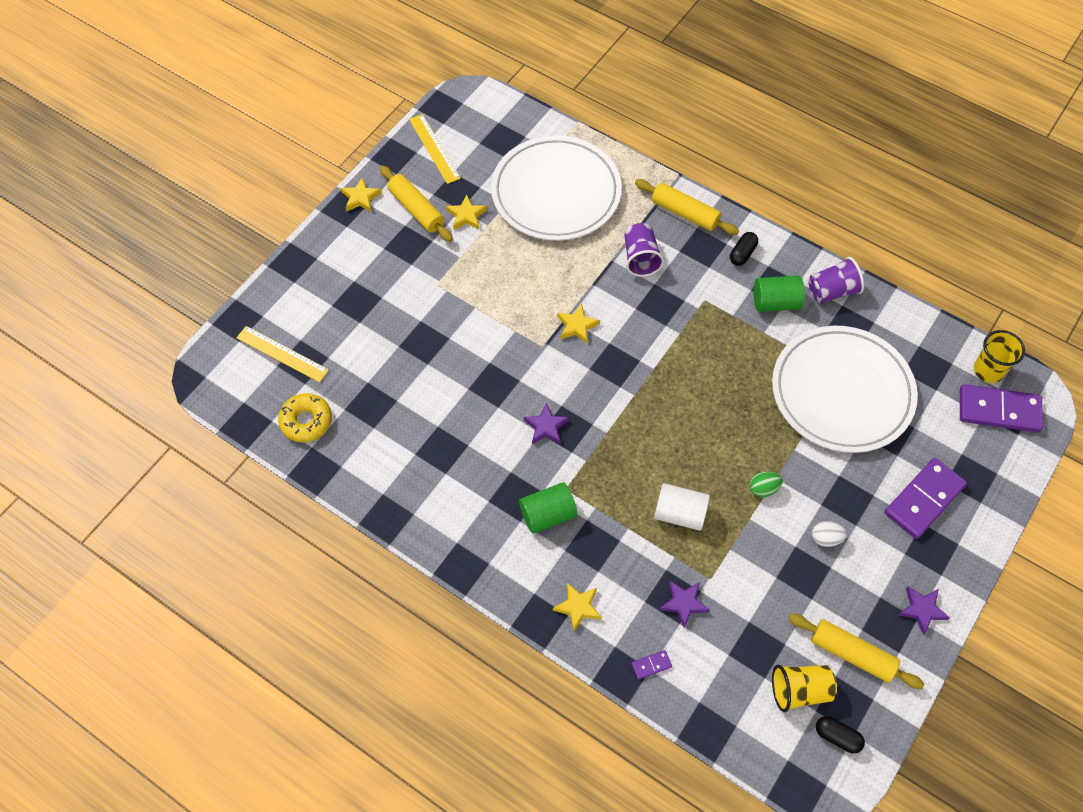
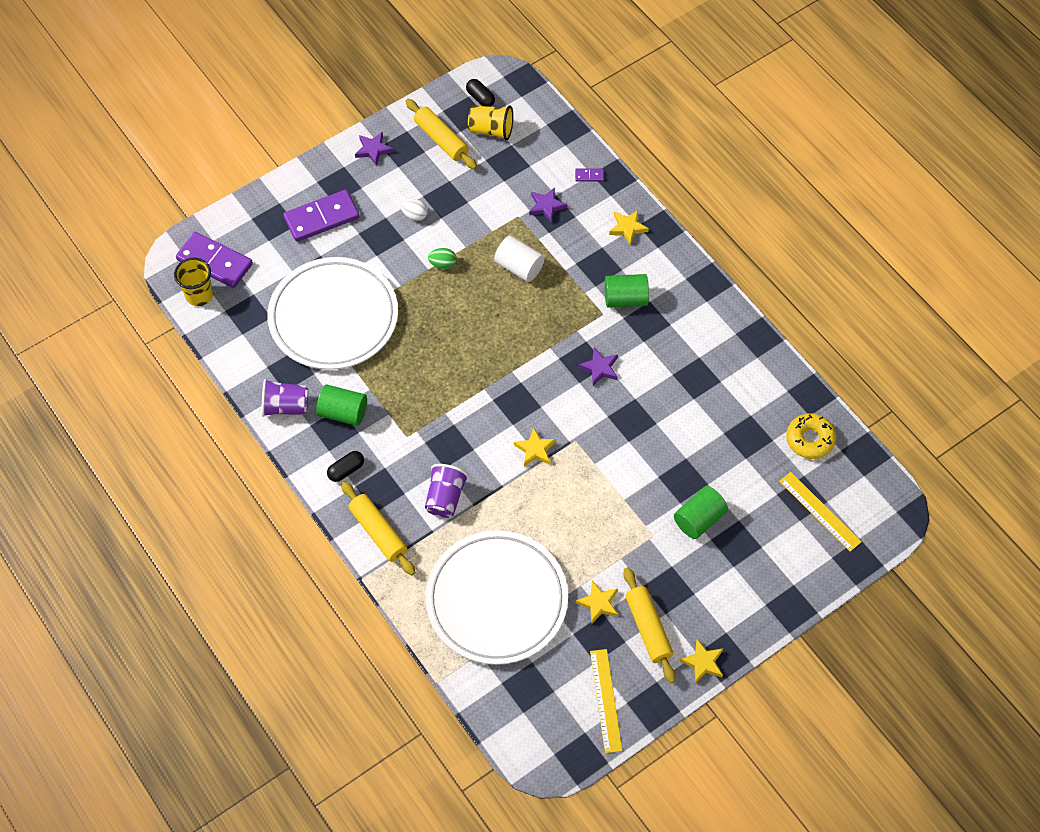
camera: 160 degrees left, 0 degrees up
(398, 311) = (699, 519): none -> green cylinder

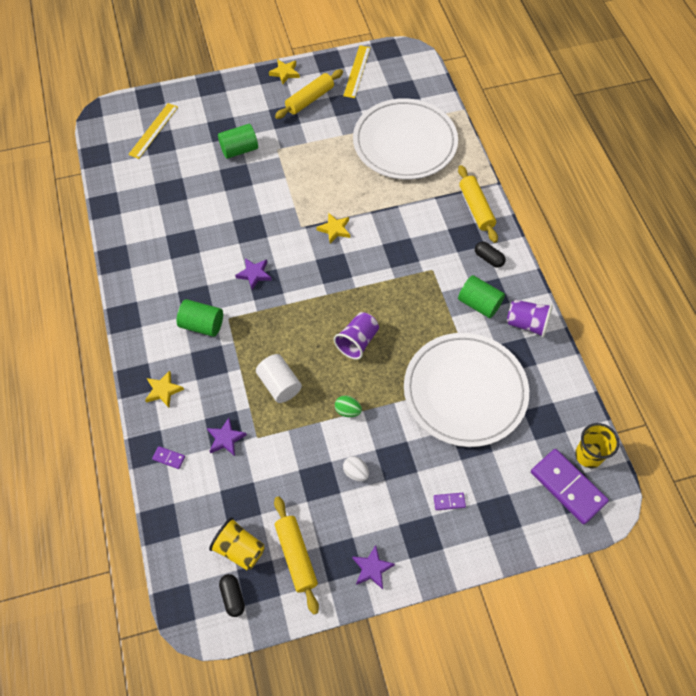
camera: 160 degrees left, 0 degrees up
(321, 218) = (449, 502): purple domino -> purple domino, size x0.42
(346, 470) = (488, 258): black capsule -> black capsule turned 60 degrees clockwise
(445, 497) = (417, 216): purple cup -> purple cup (357, 342)
(598, 603) = (335, 121): yellow star -> none
(648, 628) = (309, 99): yellow rolling pin -> yellow rolling pin turned 45 degrees clockwise
(810, 439) = (128, 175): yellow donut -> none
(819, 511) = (154, 130): yellow ruler -> yellow ruler turned 45 degrees clockwise

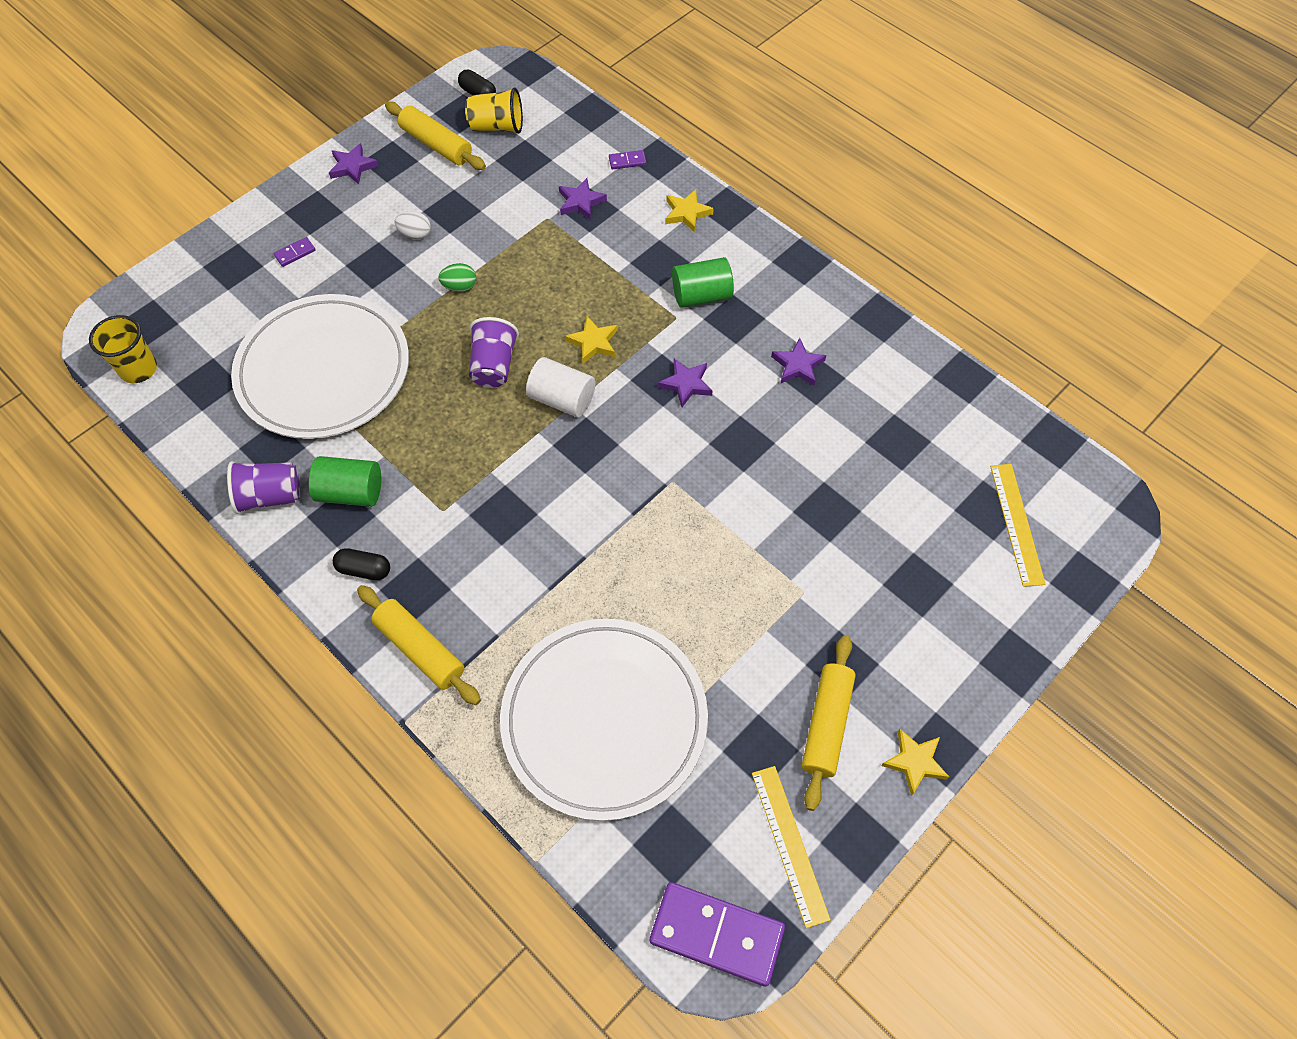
camera: 150 degrees right, 0 degrees up
(185, 254) = (797, 365): none -> purple star
(239, 150) = (860, 559): green cylinder -> none
(279, 384) = (559, 277): white cylinder -> white cylinder (562, 399)
(334, 229) = (621, 501): yellow star -> yellow star (593, 342)
(567, 487) = (157, 325): purple domino -> purple domino (717, 934)

